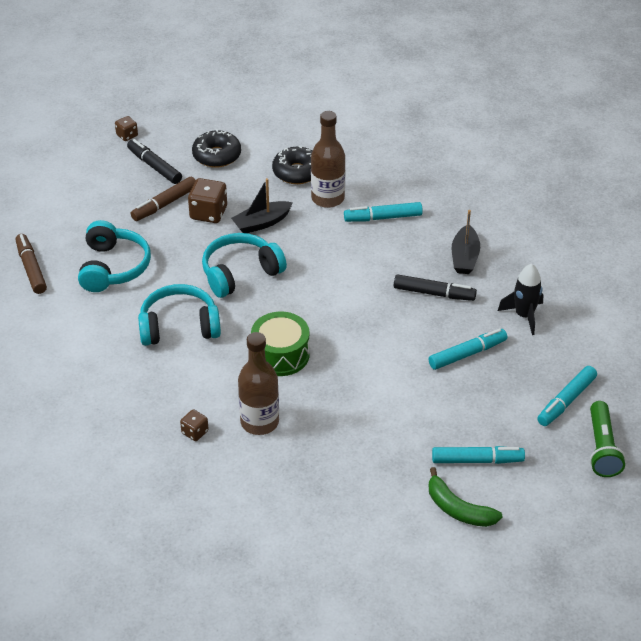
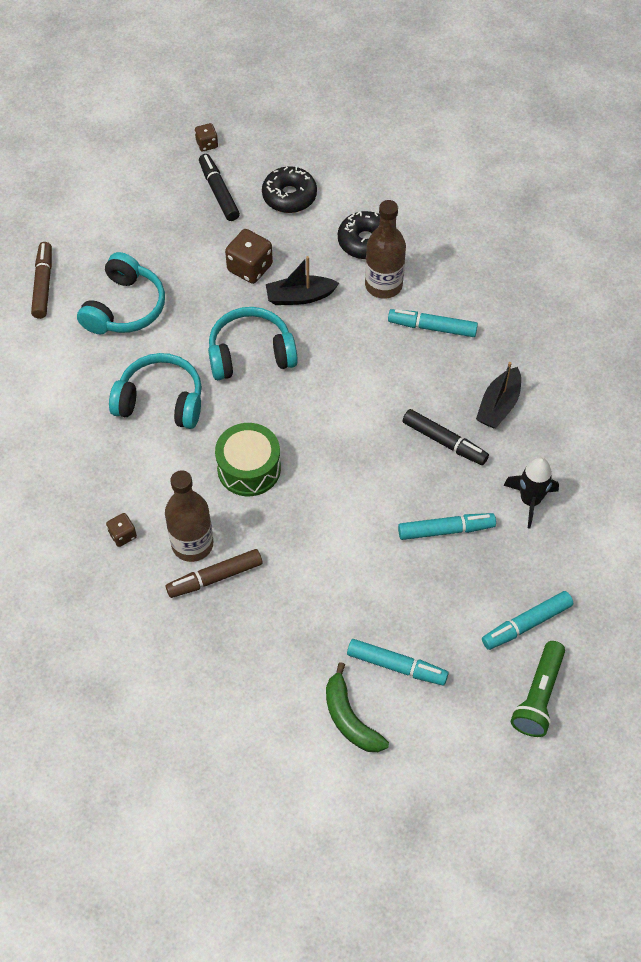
camera: 20 degrees right, 15 degrees up
(164, 204) = (209, 243): brown marker -> brown marker (215, 577)

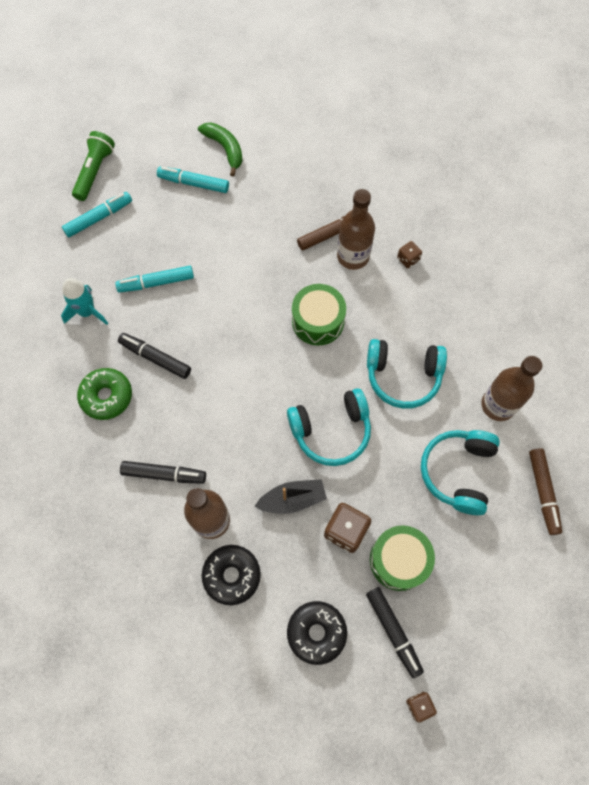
camera: 175 degrees right, 10 degrees up
(63, 365) = (498, 405): none -> brown bottle
(202, 242) = (399, 560): none -> green drum
(432, 327) = (164, 474): turquoise marker -> black marker
(498, 405) = (106, 396): black boat -> green donut
(530, 500) = (87, 312): black rocket -> turquoise rocket

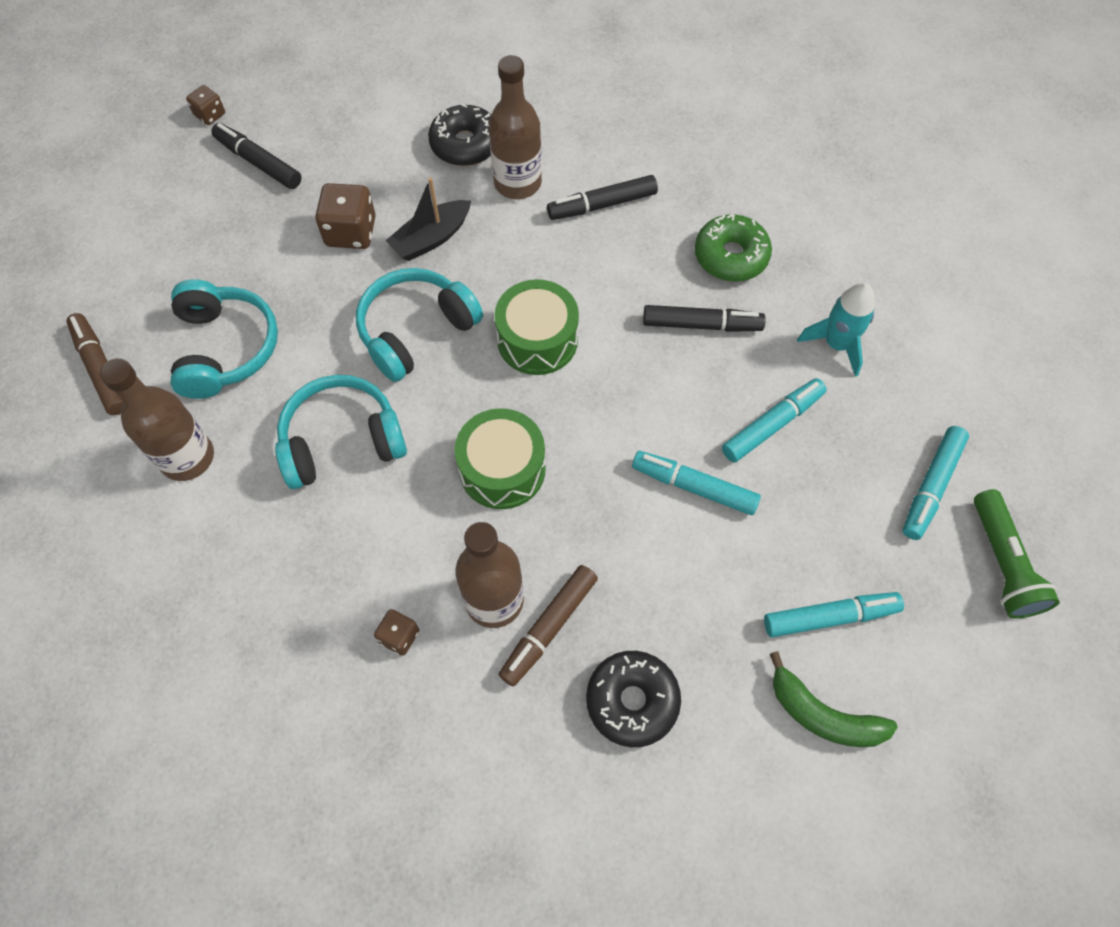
camera: 155 degrees right, 5 degrees down
(219, 268) = (694, 486): none -> turquoise marker
(316, 632) = (346, 132): black donut -> black donut (632, 701)
(399, 560) = (274, 227): green drum -> green drum (537, 340)

